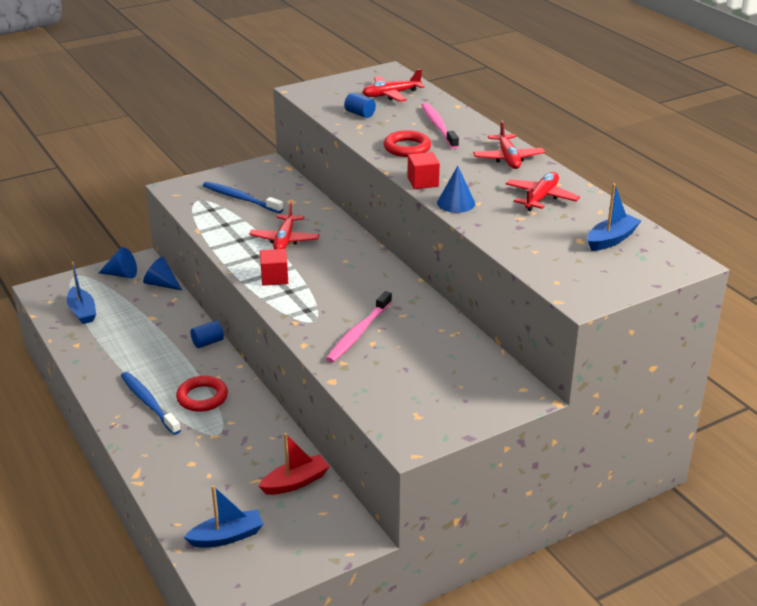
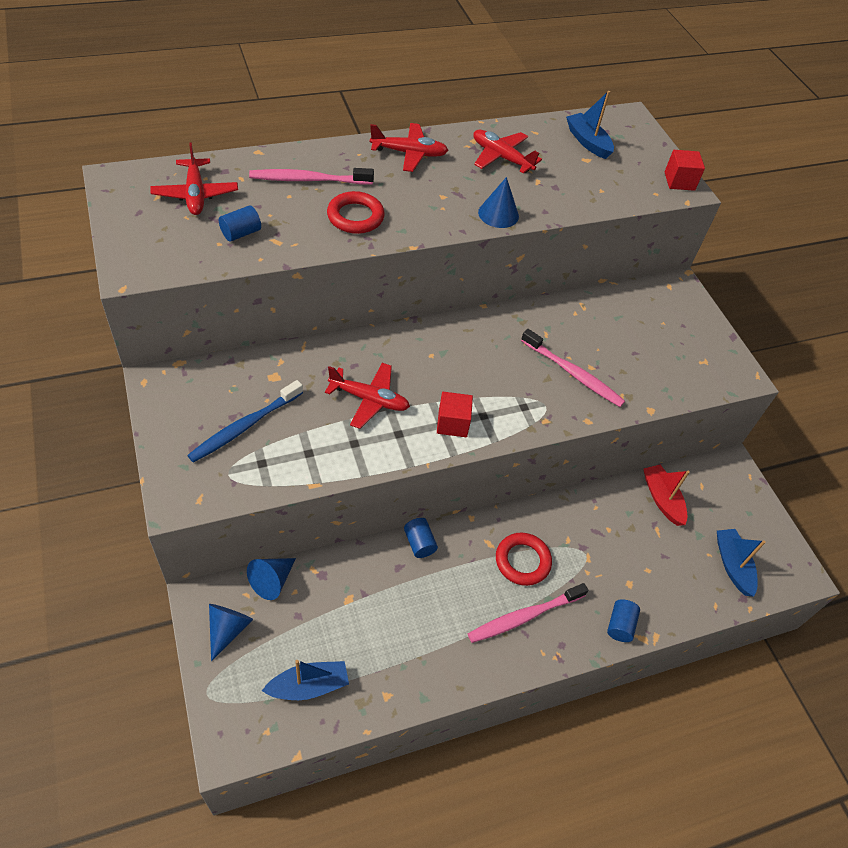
camera: 85 degrees left, 20 degrees up
(147, 459) = (620, 625): none -> blue cylinder
(149, 403) = (524, 616): blue toothbrush -> pink toothbrush
(423, 182) = (444, 225): red cube -> red cube (679, 181)

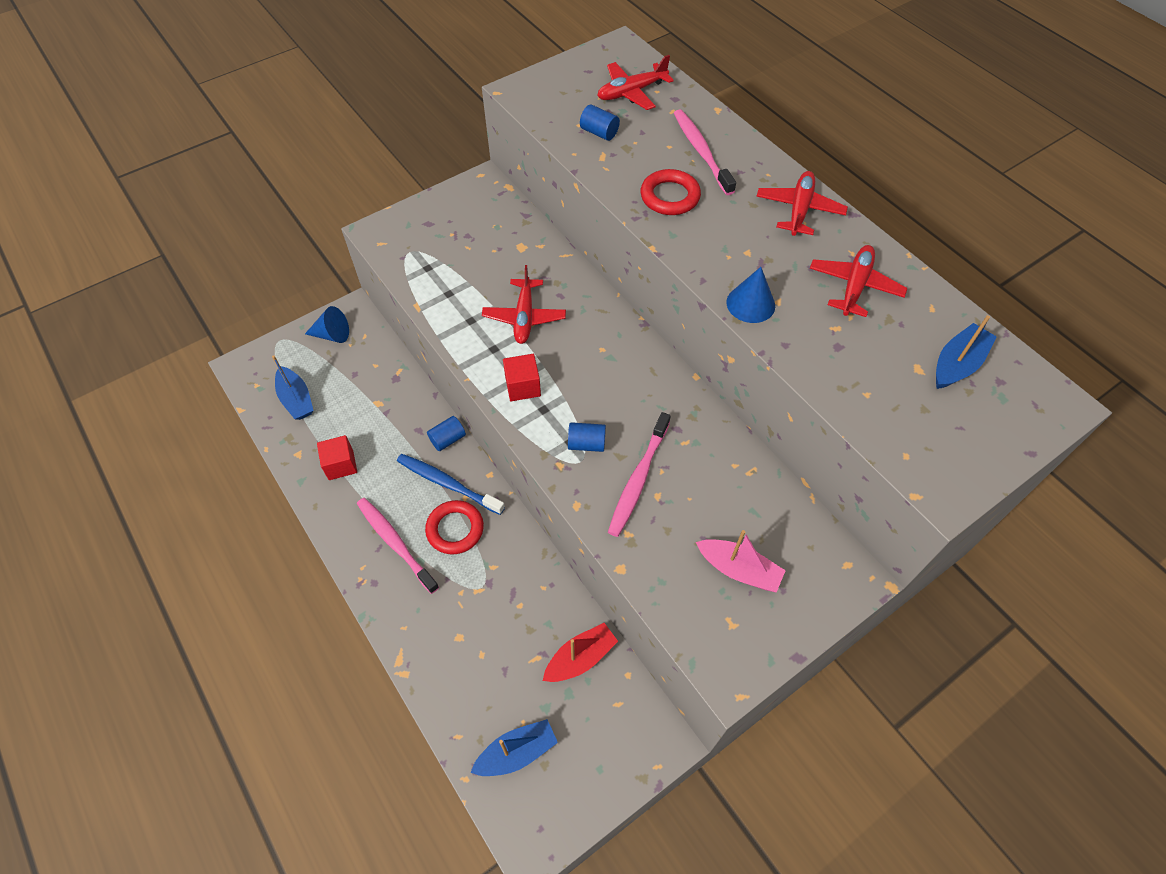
camera: 80 degrees right, 5 degrees up
(244, 426) = (460, 246): blue toothbrush -> blue toothbrush (448, 483)
(272, 581) = (380, 347): blue cone -> none
(409, 153) = (799, 210): red plane -> red plane turned 150 degrees counterclockwise
(620, 625) = (408, 634): blue cylinder -> blue cylinder (586, 444)
(663, 342) = (738, 570): none -> pink boat
(679, 181) = (955, 481): red cube -> red cube (341, 465)

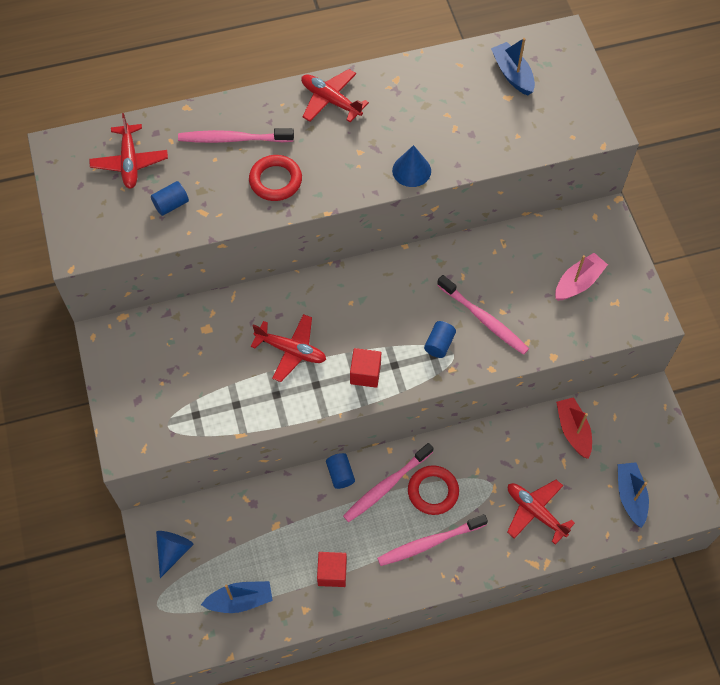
camera: 70 degrees left, 5 degrees up
(448, 483) = (386, 486): blue toothbrush -> pink toothbrush
(854, 286) = (421, 100): red plane -> red plane (535, 512)

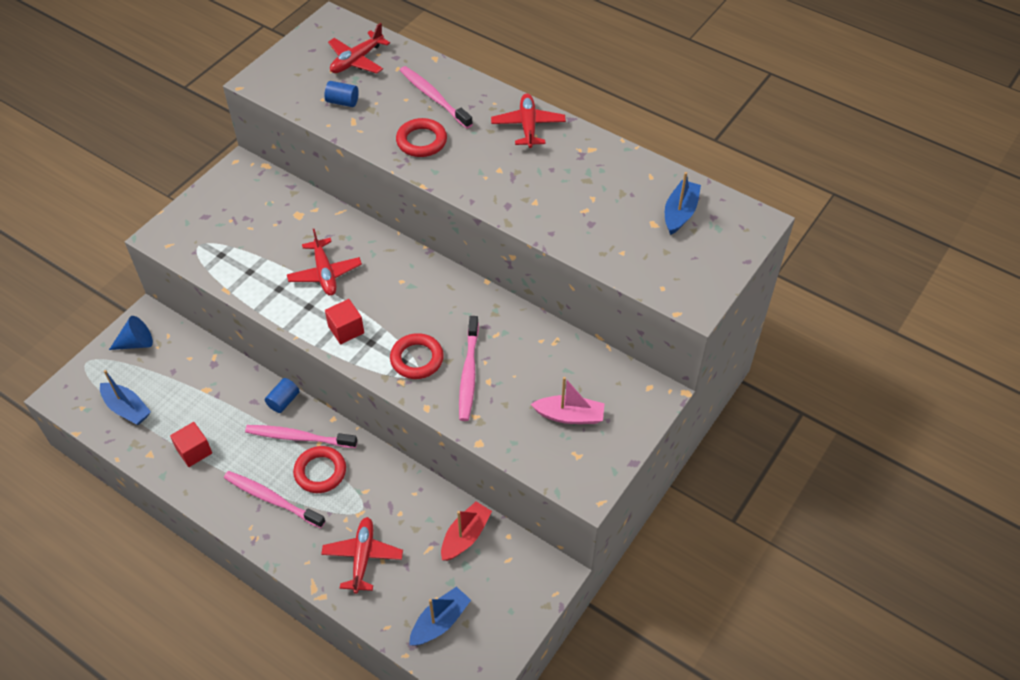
camera: 50 degrees right, 10 degrees down
(411, 170) = (515, 209): blue cone -> none
(439, 344) = (417, 359): blue cylinder -> red ring

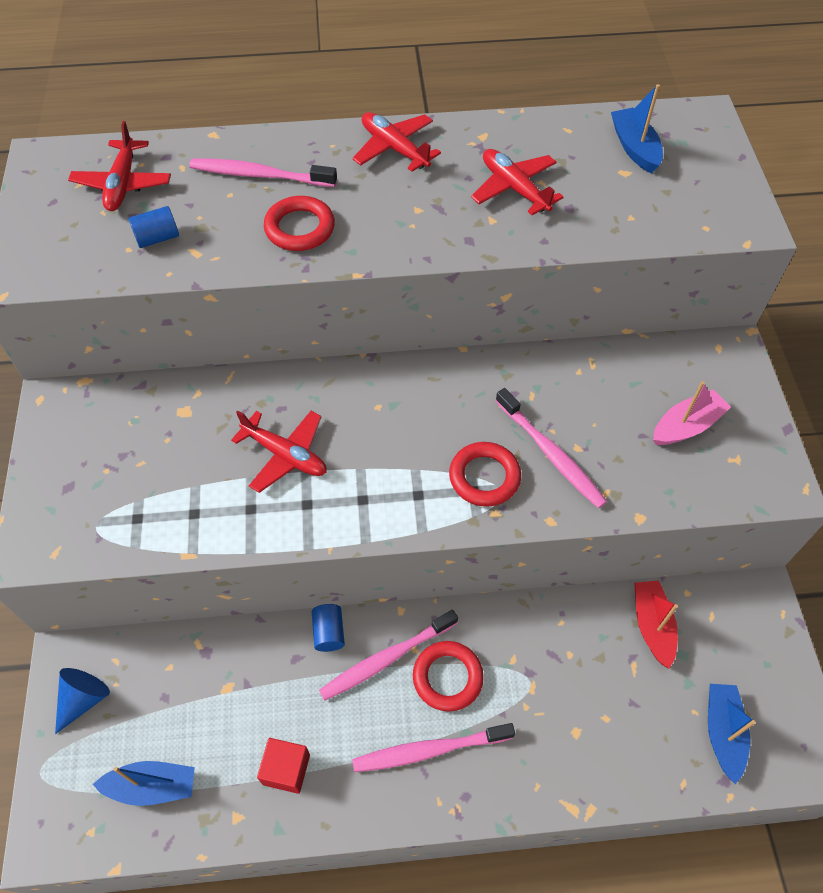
camera: 40 degrees left, 5 degrees up
(346, 329) = (376, 500): red cube -> none
(362, 557) = (584, 731): red plane -> red plane (514, 188)

